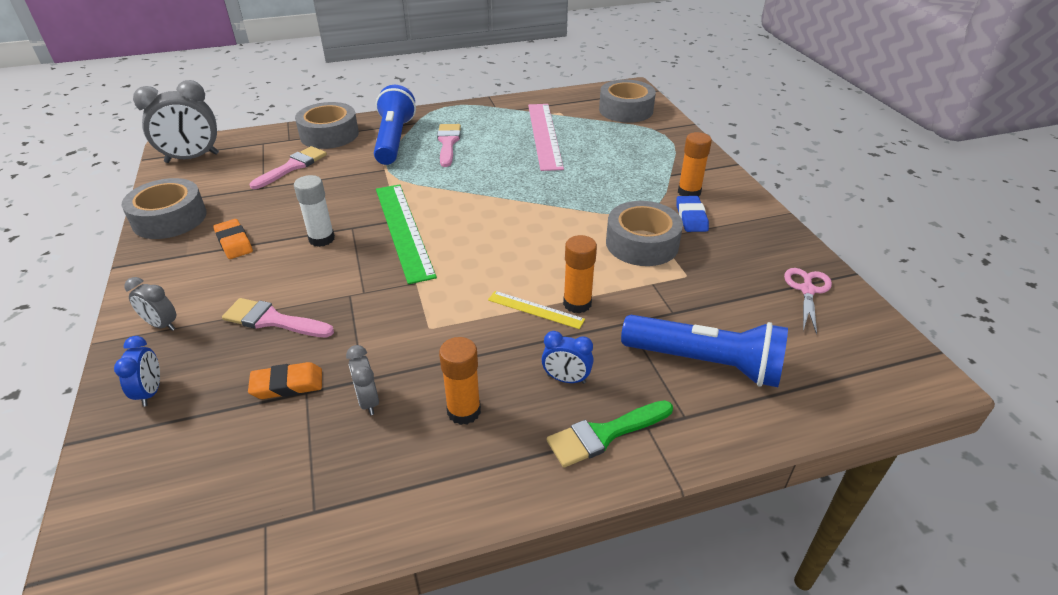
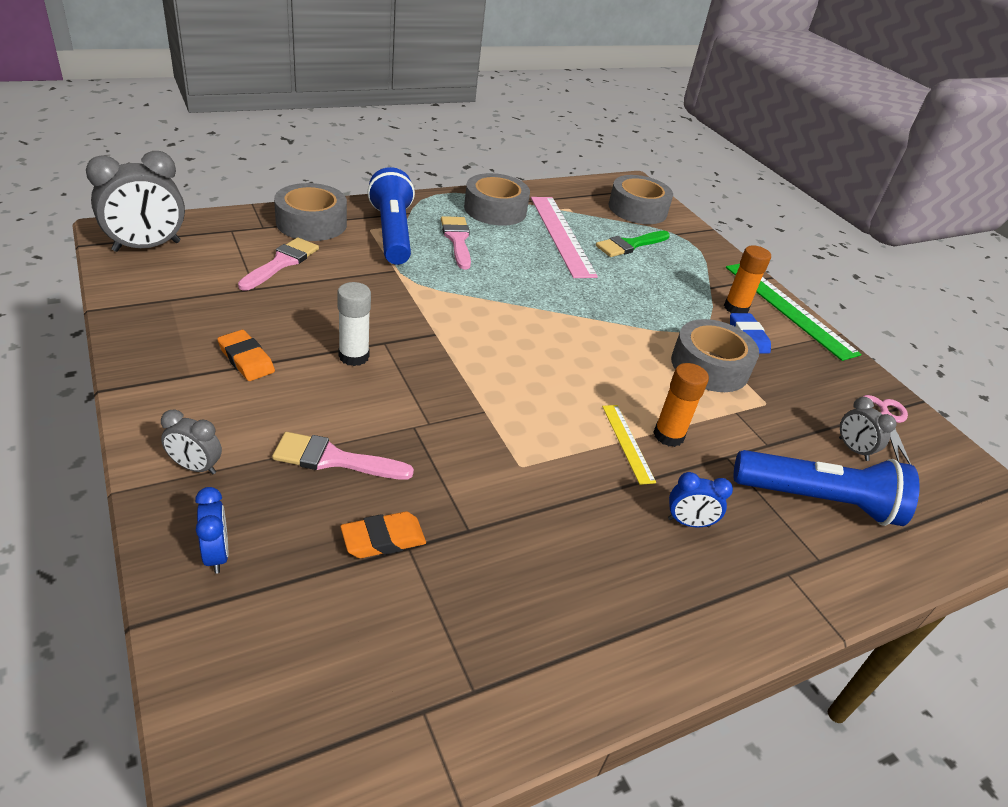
camera: 15 degrees left, 0 degrees up
(169, 218) = (149, 327): grey tape -> grey tape (495, 209)
(368, 401) = (485, 556): grey clock -> grey clock (853, 449)
(403, 230) = (446, 347): green ruler -> green ruler (788, 309)
(464, 411) = (595, 564): orange glue stick -> none
(535, 309) = (627, 443): yellow ruler -> yellow ruler turned 60 degrees clockwise
(604, 434) = (749, 583): green brush -> green brush (630, 245)

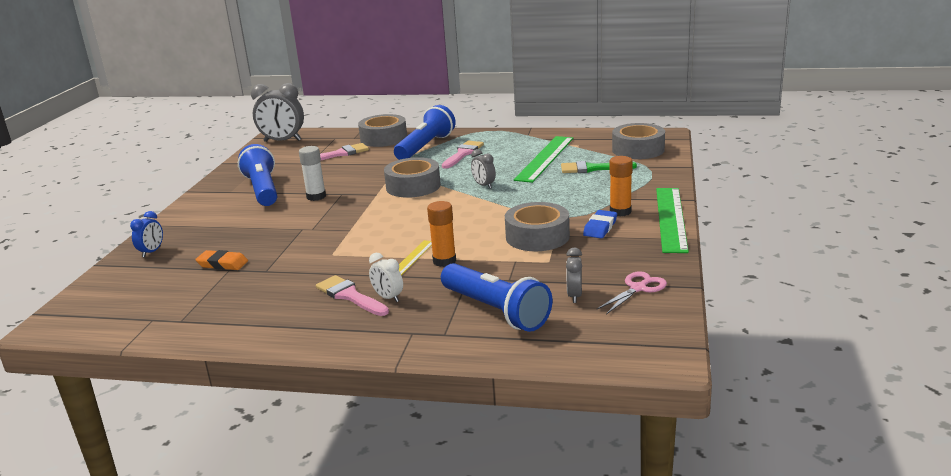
camera: 45 degrees right, 15 degrees down
(195, 467) = (185, 223): grey clock -> grey clock (484, 185)
(246, 359) = (262, 190): orange eraser -> blue flashlight
(334, 459) = (245, 232): pink brush -> pink brush (350, 296)
(495, 209) = (517, 141): grey tape -> grey tape (413, 186)
(561, 235) = (545, 158): pink ruler -> green ruler
(688, 523) = (388, 298): blue clock -> white clock

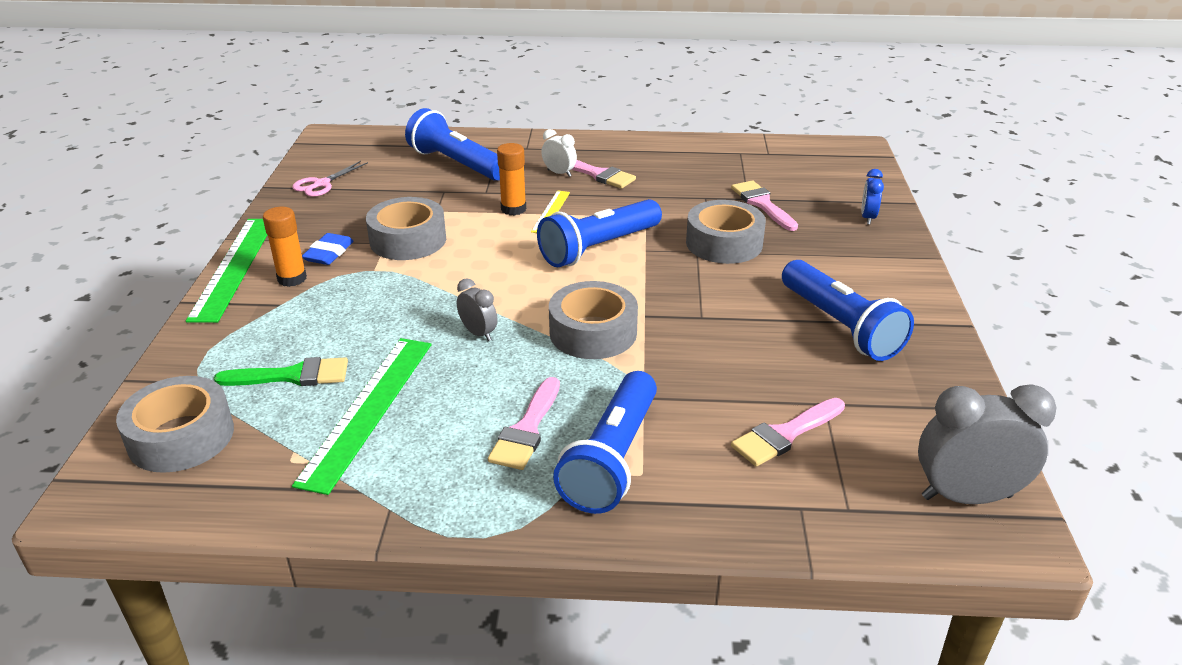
camera: 170 degrees right, 10 degrees up
(222, 264) = (762, 204): orange eraser -> pink brush
(316, 197) = (737, 310): white glue stick -> none
(383, 138) = (725, 502): grey tape -> grey tape (724, 243)
(385, 231) = (598, 248): none -> blue flashlight
(574, 296) = (383, 177): grey clock -> none

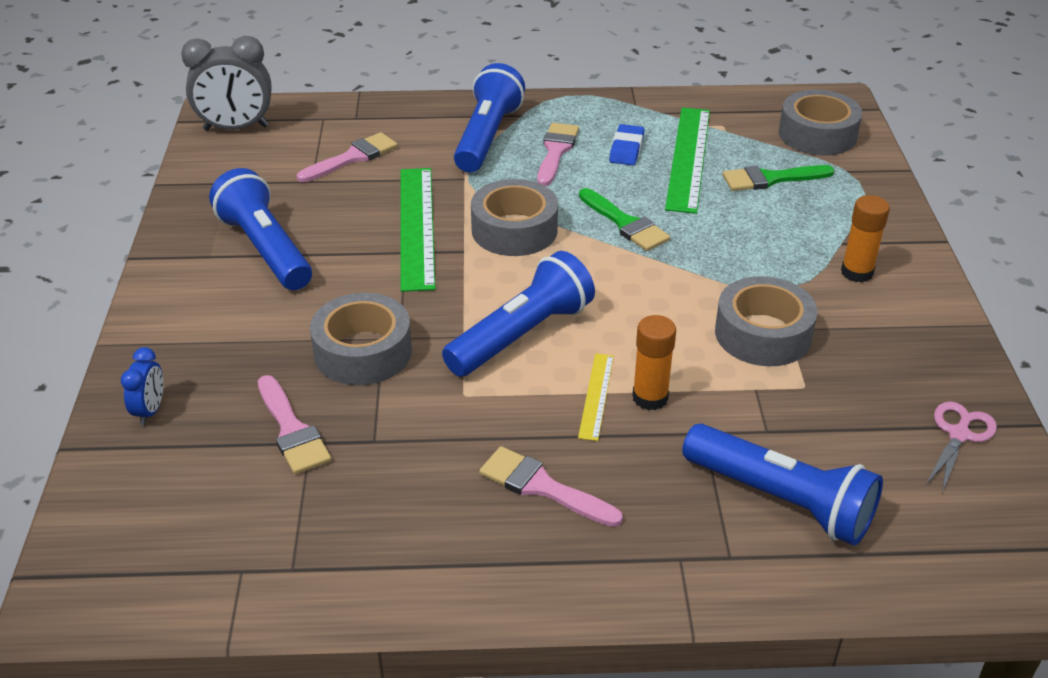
camera: 175 degrees right, 5 degrees up
(234, 267) = (935, 283): green ruler -> green ruler (417, 226)
(328, 253) = (844, 309): blue eraser -> blue eraser (626, 149)
(478, 333) = (625, 223): grey clock -> green brush
(559, 173) = (604, 486): white clock -> none

